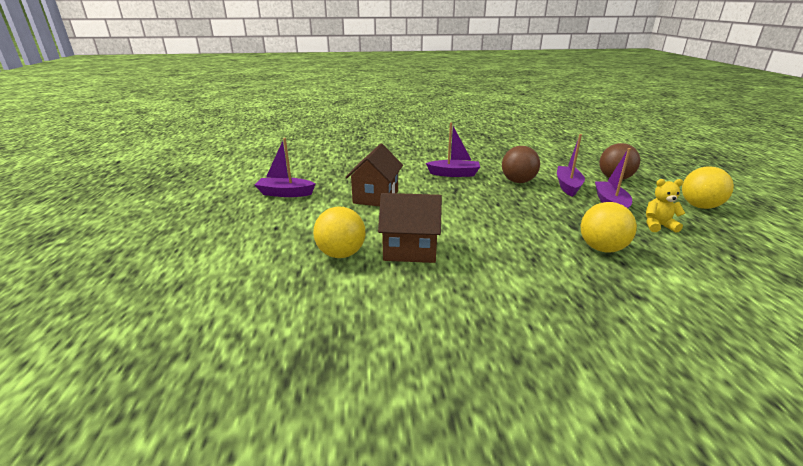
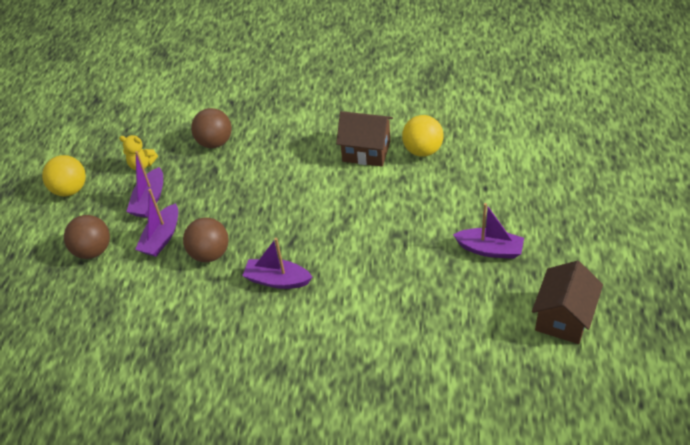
camera: 165 degrees left, 20 degrees up
(376, 197) = (385, 233): brown house -> brown house (563, 317)
(602, 248) = (215, 142): yellow ball -> brown ball

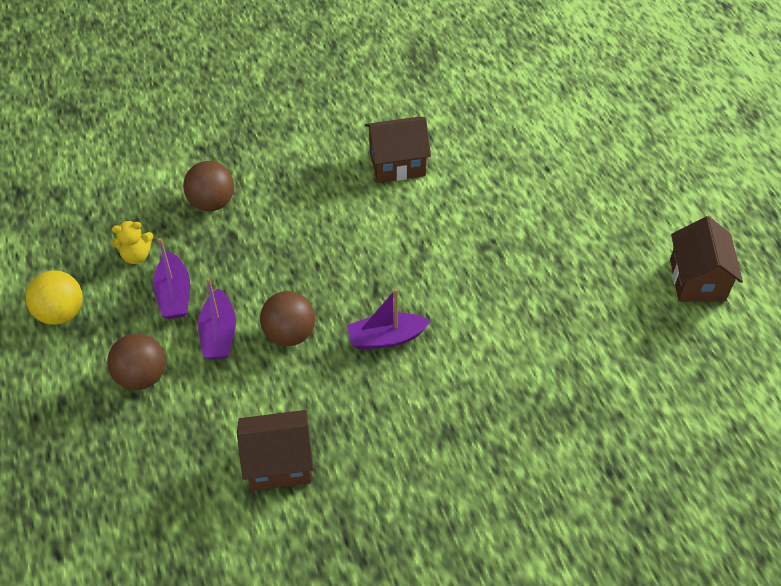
camera: 30 degrees left, 5 degrees up
(144, 345) = (279, 463): none -> brown house
(422, 150) = (458, 145): yellow ball -> none
(490, 249) = (589, 233): purple boat -> none

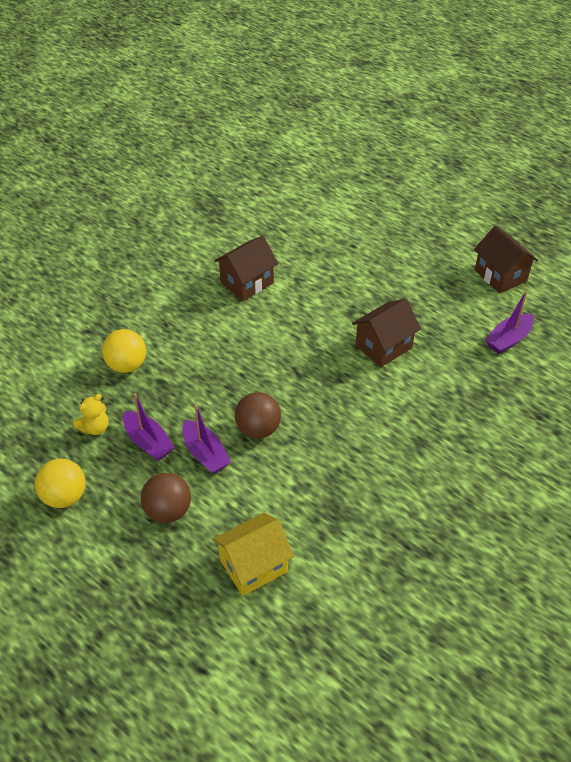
camera: 30 degrees left, 5 degrees down
(179, 477) = (253, 566): none -> yellow house
(212, 202) = (127, 365): brown ball -> yellow ball
(279, 463) = (319, 519): brown house -> brown house (383, 346)
(386, 338) = (329, 400): purple boat -> purple boat (508, 339)

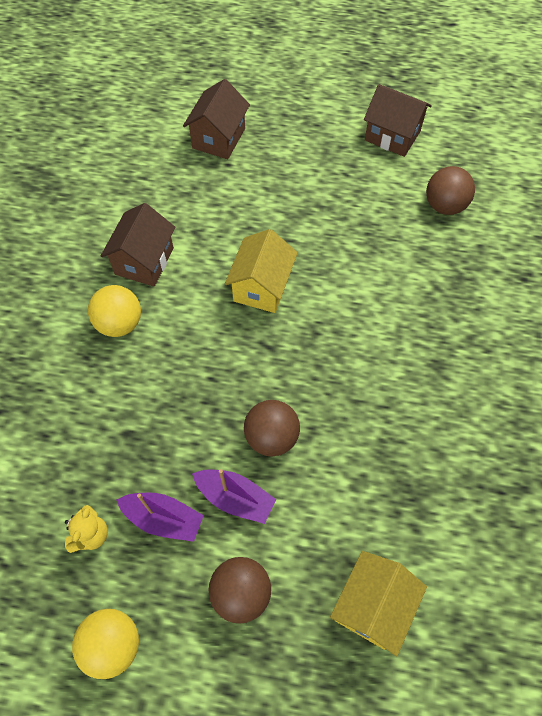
camera: 30 degrees left, 15 degrees up
(127, 365) = (75, 433): yellow ball -> yellow ball (120, 323)
(320, 333) = (261, 287): none -> yellow house
(383, 346) = (334, 271): brown house -> brown house (218, 138)
(508, 339) = (444, 205): purple boat -> brown ball

